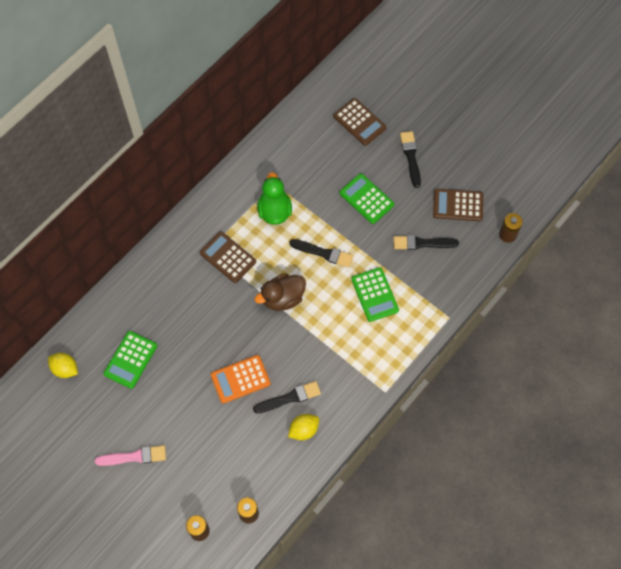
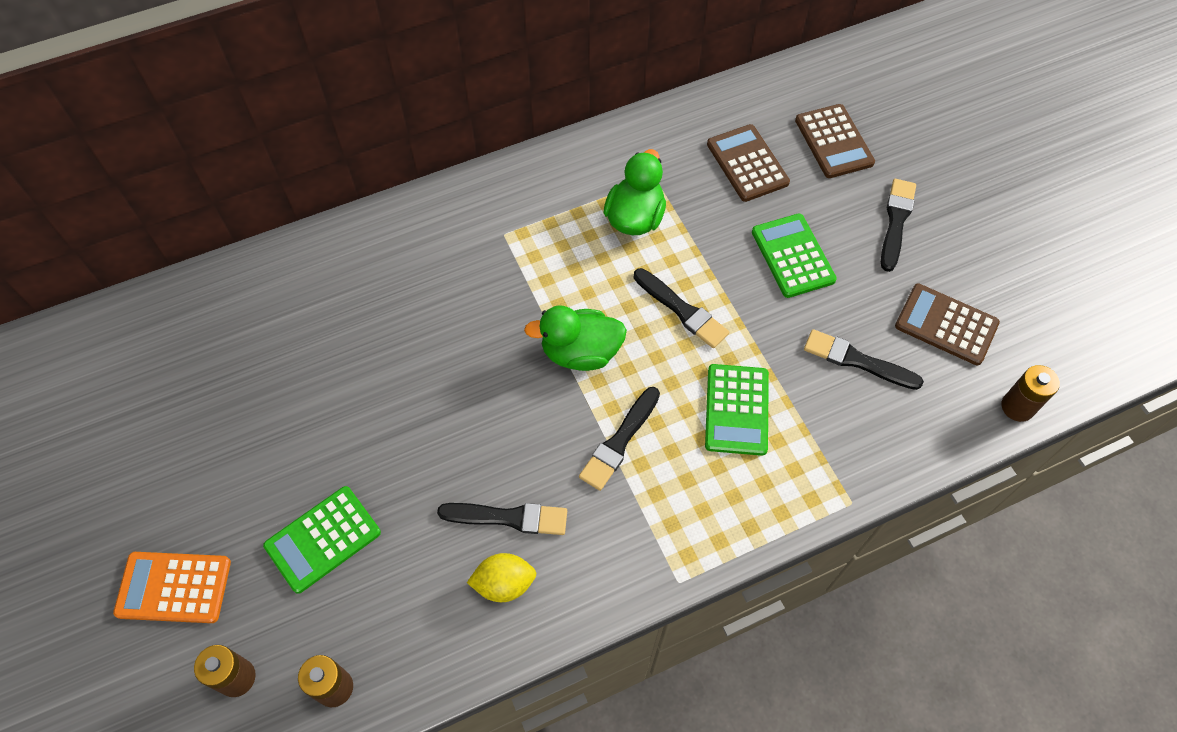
camera: 25 degrees right, 5 degrees down
(65, 369) = (191, 318): yellow lemon -> none
(130, 360) = (293, 346): green calculator -> green calculator (323, 539)
(134, 457) = (209, 500): pink brush -> none
(228, 257) = (526, 256): brown calculator -> brown calculator (747, 163)
(240, 379) = (445, 450): orange calculator -> orange calculator (174, 587)
(283, 298) = (580, 352): brown duck -> green duck
(325, 336) = (619, 441): none -> black brush

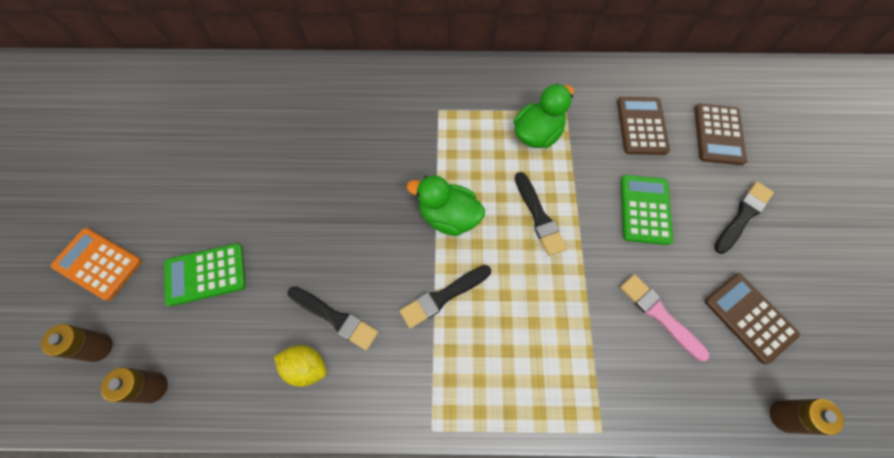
camera: 25 degrees right, 5 degrees up
(736, 410) = (543, 312): green calculator -> none
(857, 360) = (659, 314): black brush -> pink brush

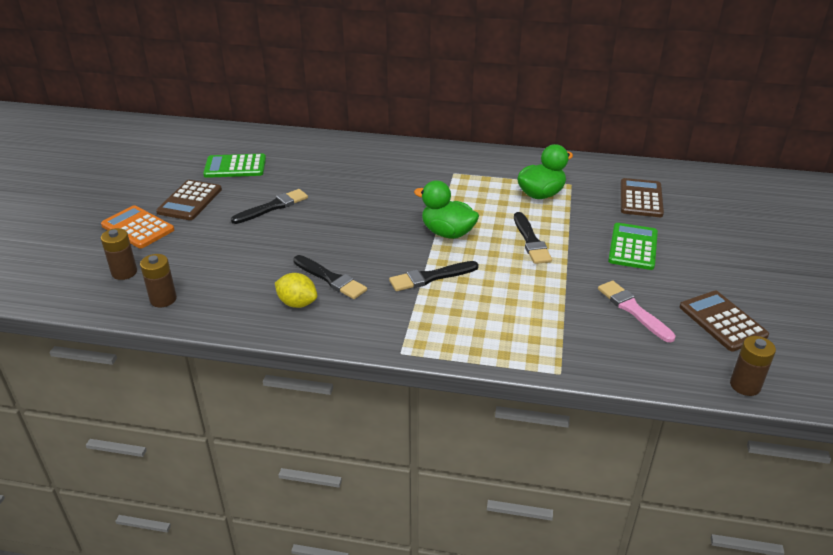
camera: 10 degrees right, 30 degrees down
(205, 274) = (225, 243): green calculator -> green calculator (235, 167)
(718, 134) = (714, 210): brown calculator -> brown calculator (189, 201)
(743, 216) = (729, 260): black brush -> black brush (273, 207)

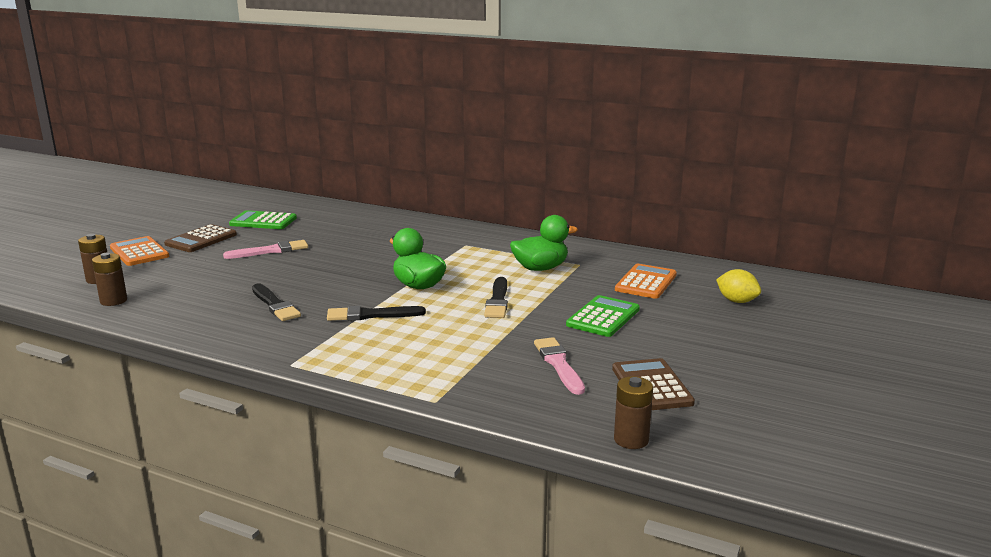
camera: 15 degrees right, 15 degrees down
(273, 207) = (270, 251): black brush -> pink brush
(297, 303) = (228, 318): yellow lemon -> yellow lemon (737, 301)
(641, 198) = (646, 282): brown calculator -> orange calculator

